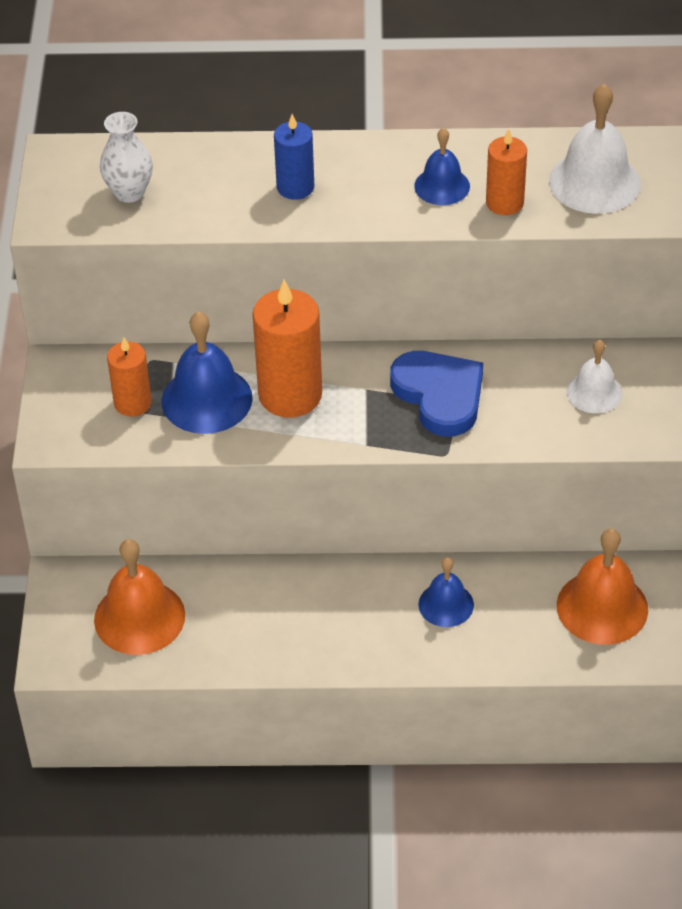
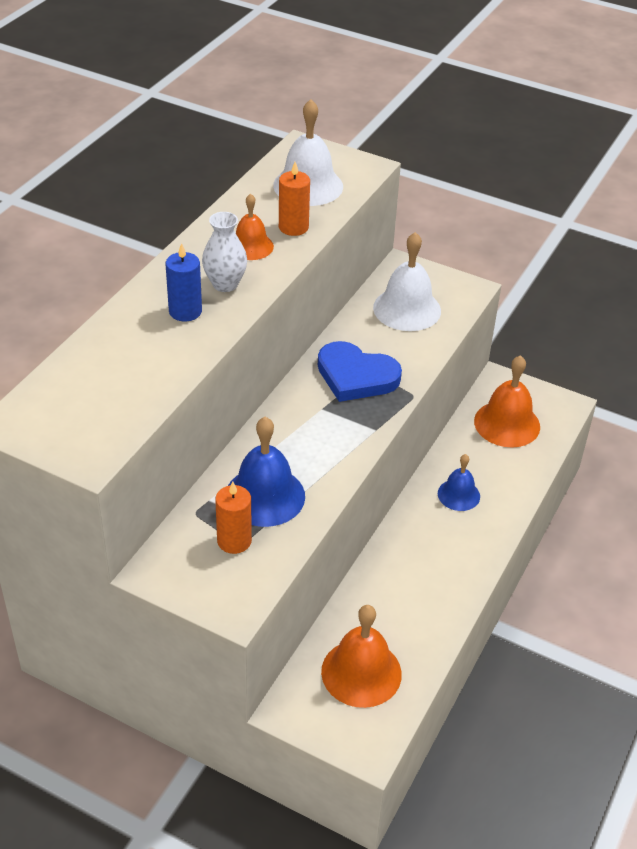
camera: 65 degrees left, 5 degrees down
(129, 192) = (104, 398): white vase -> white vase (225, 284)
(290, 395) = (297, 449): orange candle -> none
(439, 395) = (356, 376): blue heart -> blue heart turned 150 degrees counterclockwise
(442, 186) = (251, 246): blue bell -> orange bell
(594, 392) = (407, 309): white bell -> white bell, size x1.64

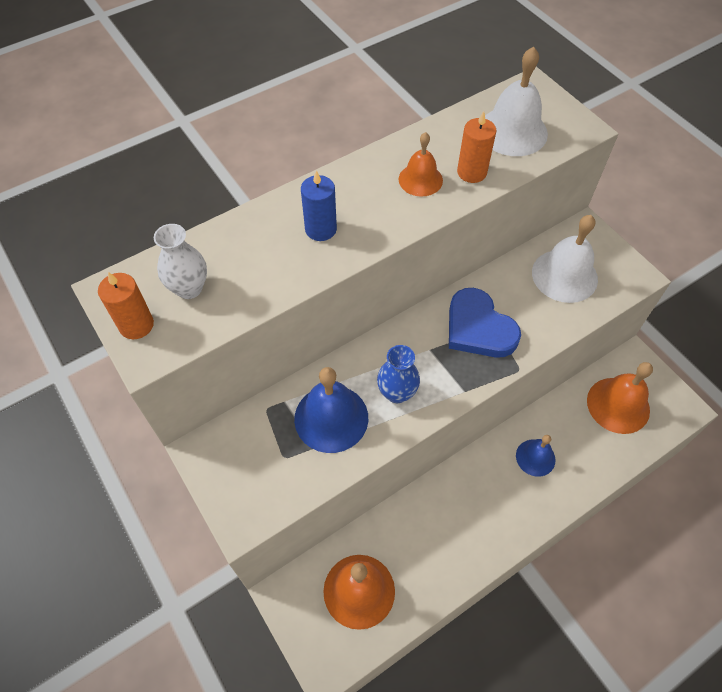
camera: 30 degrees right, 15 degrees up
(225, 284) = (373, 213): white vase -> white vase (189, 288)
(234, 541) = (281, 452): orange candle -> orange candle (136, 325)
(314, 453) = (397, 393): none -> blue vase

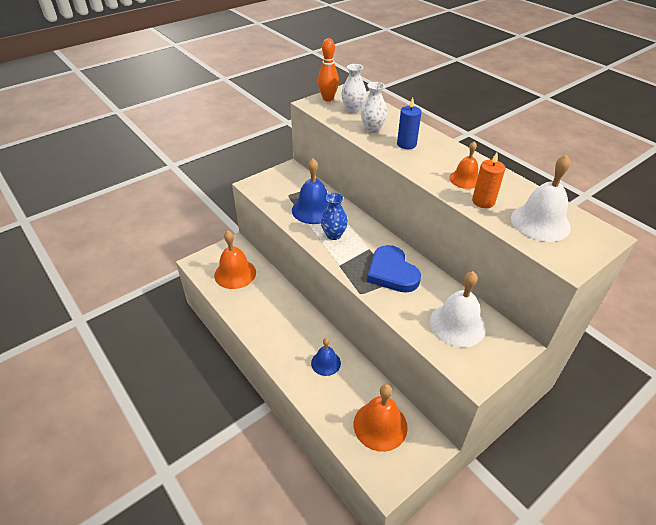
camera: 85 degrees right, 15 degrees down
(136, 325) = (328, 99): orange candle -> orange bowling pin
(265, 267) = (372, 129): none -> white vase
(478, 328) = (392, 272): blue heart -> blue heart turned 75 degrees counterclockwise

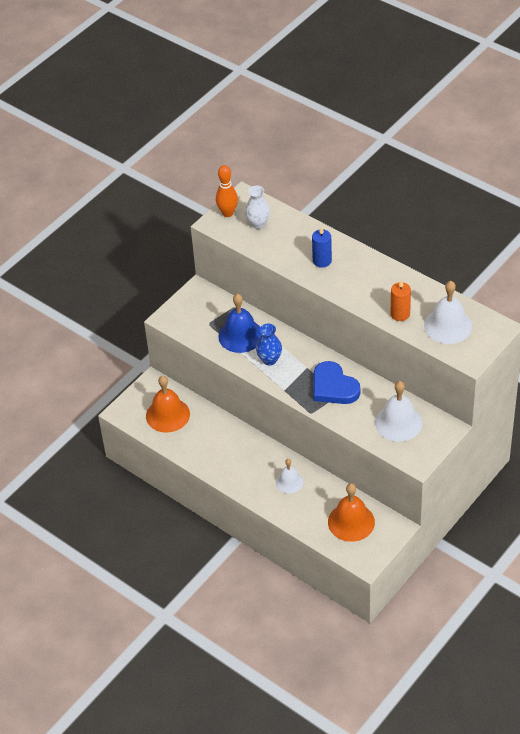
camera: 10 degrees left, 5 degrees up
(326, 363) = (289, 482): blue bell -> white bell
(372, 129) = (285, 247): white vase -> none
(465, 179) = (382, 292): orange bell -> none

